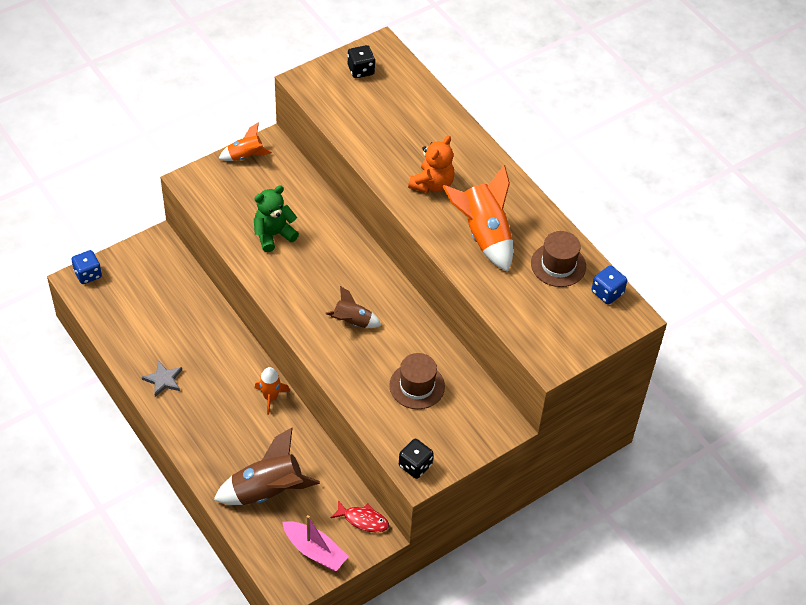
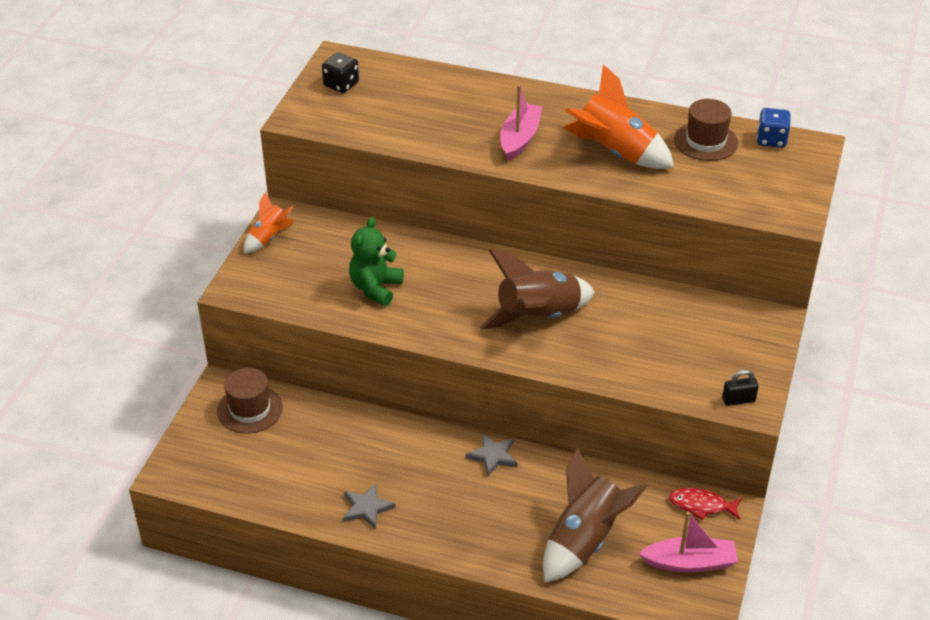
camera: 35 degrees left, 10 degrees down
(88, 274) = (175, 460): blue dice -> none
(270, 397) = (493, 456): orange rocket -> grey star
(352, 322) = (538, 317): brown rocket -> brown rocket, size x1.80
(363, 520) = (701, 505): red fish -> red fish turned 150 degrees counterclockwise
(415, 465) = (738, 400): black dice -> black padlock
(417, 386) = (660, 334): brown hat -> brown hat (250, 409)
(432, 184) = (520, 138): orange teddy bear -> pink boat

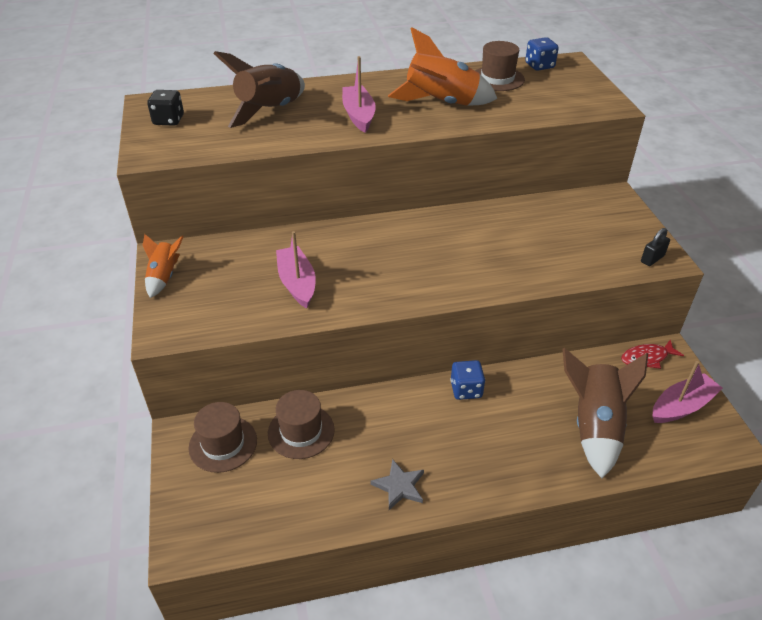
camera: 30 degrees left, 0 degrees up
(319, 427) = (301, 431): none -> brown hat
(375, 288) = (297, 283): green teddy bear -> pink boat
(493, 456) = (466, 389): grey star -> blue dice
(538, 317) = (451, 255): brown rocket -> brown rocket (270, 111)

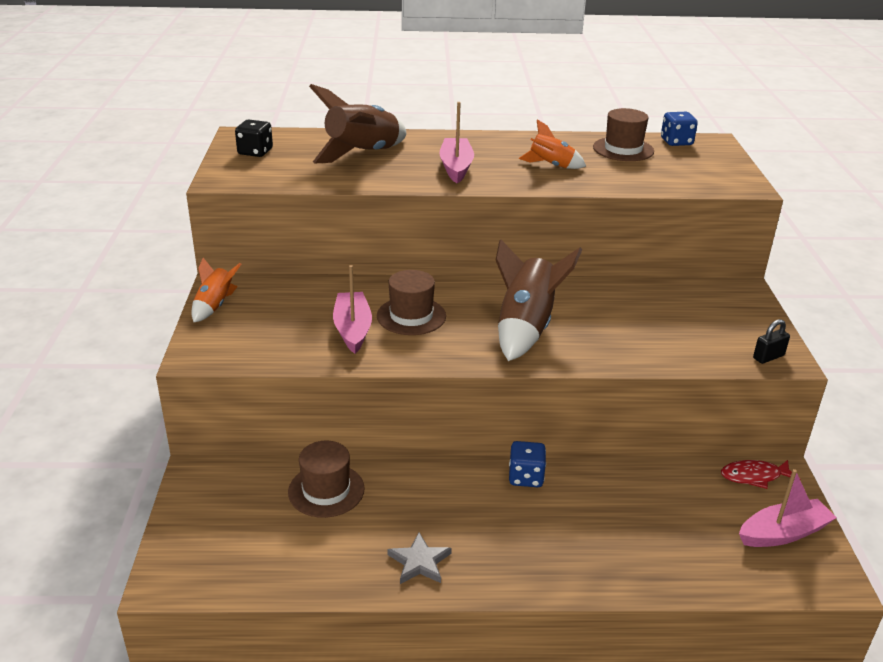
camera: 10 degrees right, 10 degrees down
(223, 444) = (238, 489): brown hat -> brown hat (411, 316)
(441, 104) = (551, 166): orange rocket -> orange rocket, size x0.56
(594, 426) = (668, 537): brown rocket -> brown rocket (525, 328)

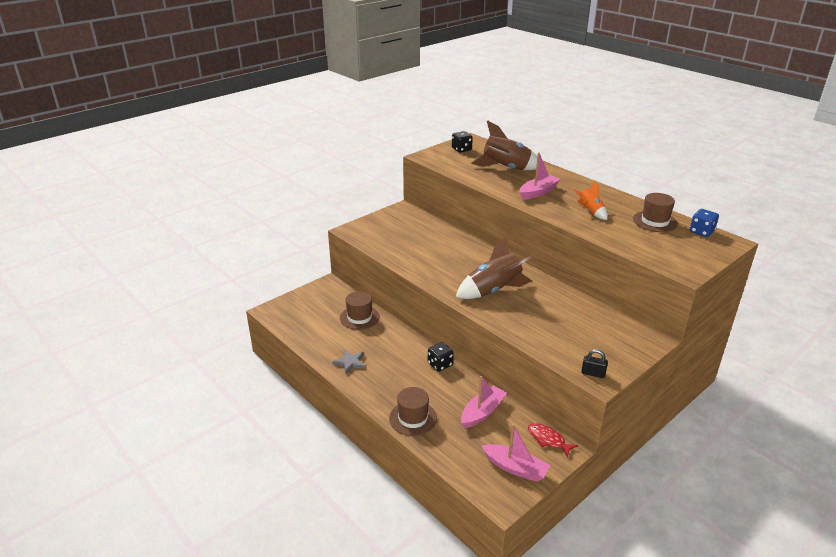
camera: 50 degrees right, 0 degrees up
(215, 306) = (387, 215): orange rocket -> none
(352, 329) = (421, 251): pink boat -> pink boat (482, 412)
(411, 316) = (453, 259): brown hat -> brown hat (413, 418)
(525, 477) = (440, 364): blue dice -> black dice

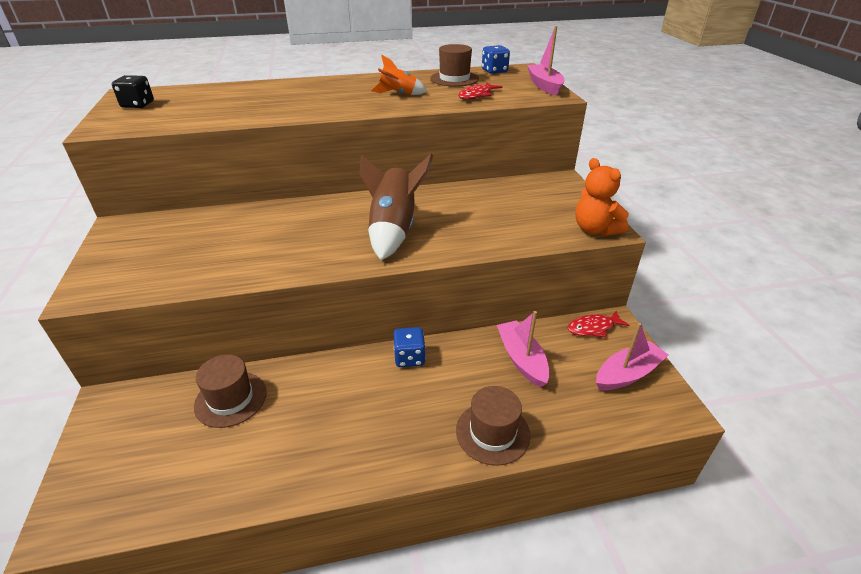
camera: 60 degrees left, 5 degrees up
(350, 362) = (321, 457): grey star -> none
(440, 364) = (409, 358): black dice -> blue dice
(506, 169) = (236, 99): brown rocket -> none
(538, 192) = (318, 101): pink boat -> pink boat (544, 86)
(593, 373) = (595, 229): black padlock -> orange teddy bear
(633, 240) = (477, 95): none -> red fish

